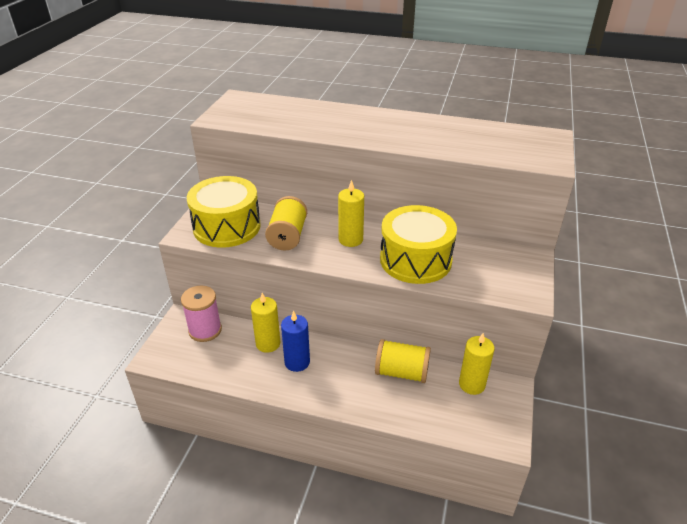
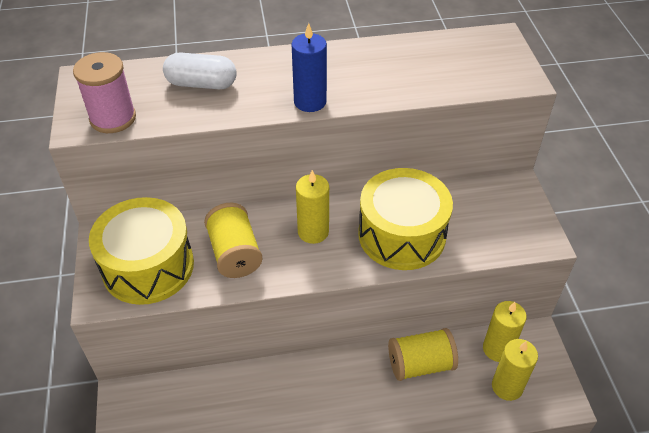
camera: 25 degrees left, 10 degrees up
(205, 330) = (164, 402): pink spool -> pink spool (113, 118)
(268, 343) = (252, 389): yellow candle -> yellow candle (507, 386)
(297, 362) = (300, 400): blue candle -> blue candle (310, 102)
(308, 115) = (201, 84): none -> white capsule

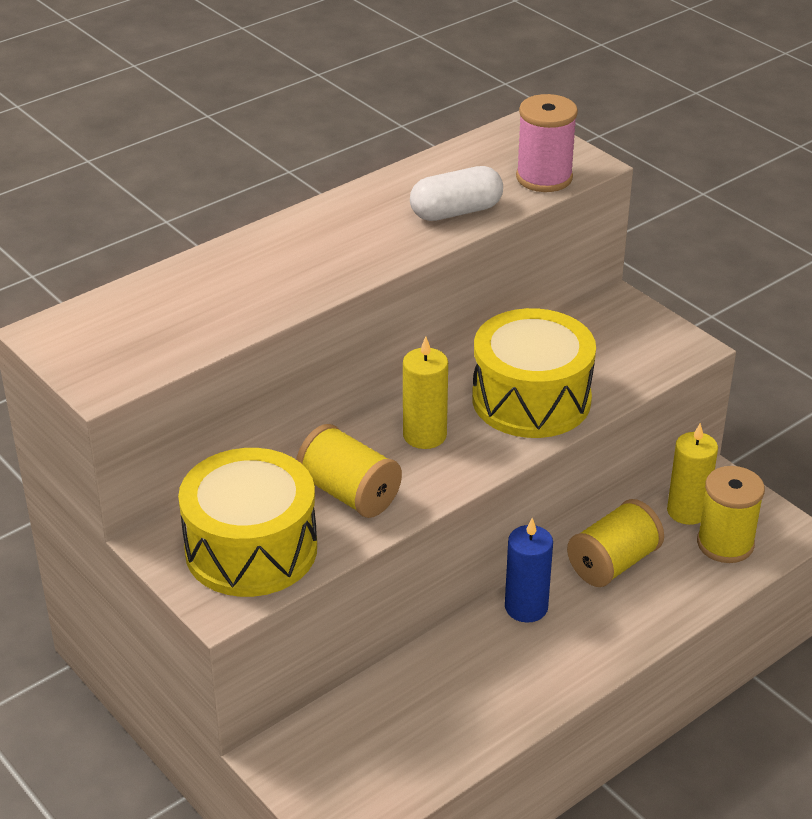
camera: 30 degrees left, 10 degrees down
(113, 118) = (138, 361): pink spool -> pink spool (544, 178)
(201, 84) = (213, 288): white capsule -> white capsule (456, 212)
(310, 102) = (368, 263): blue candle -> blue candle (526, 607)
(507, 386) = (725, 544): yellow candle -> yellow spool

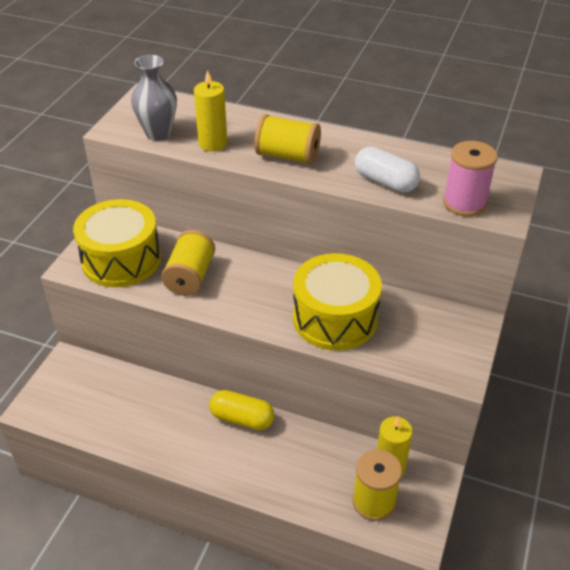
camera: 60 degrees right, 5 degrees up
(161, 347) = (158, 133): none -> grey vase
(424, 435) = (263, 286): yellow candle -> yellow candle (213, 143)
(526, 607) = (242, 419): blue candle -> yellow capsule
(613, 563) = (310, 447): yellow spool -> yellow spool (288, 156)

